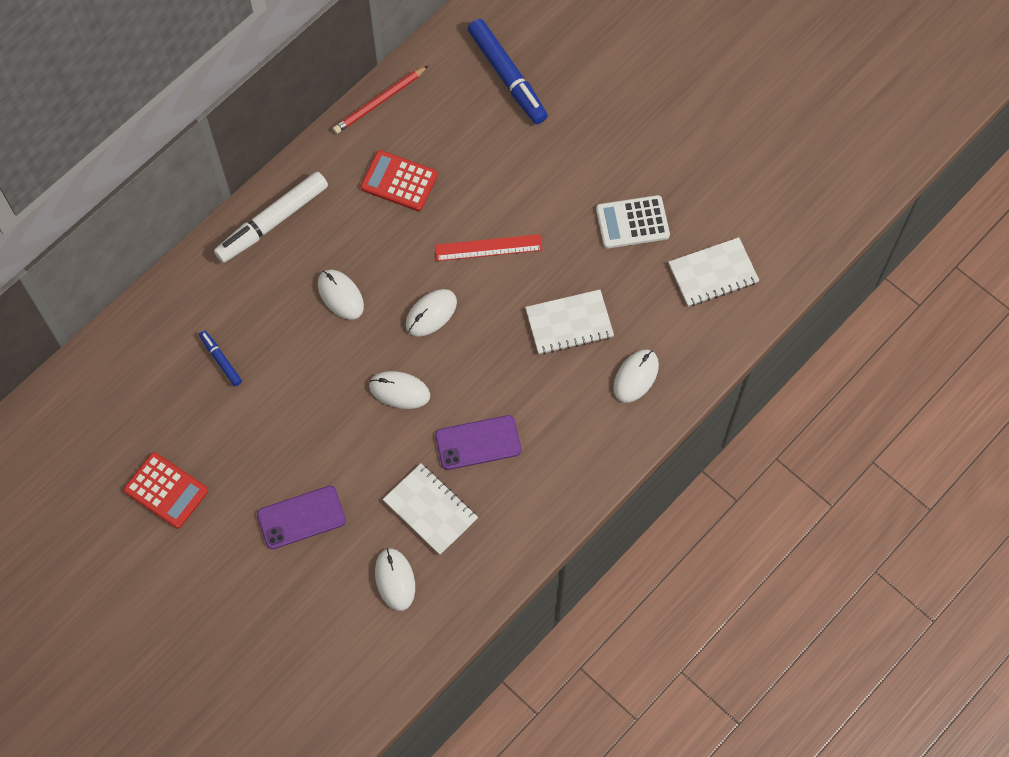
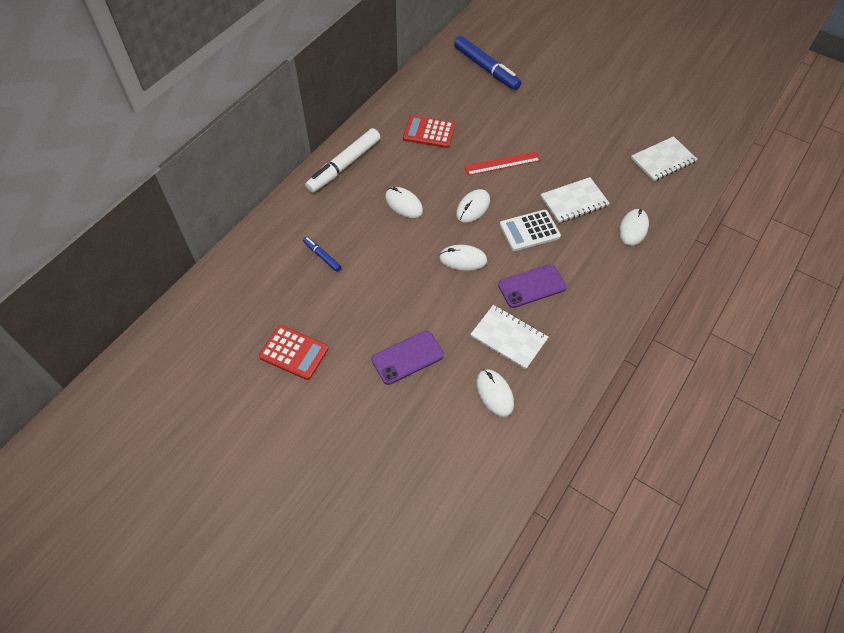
camera: 10 degrees left, 10 degrees down
(379, 102) = (404, 90): red pencil -> none
(632, 222) = (597, 137): white calculator -> white calculator (529, 231)

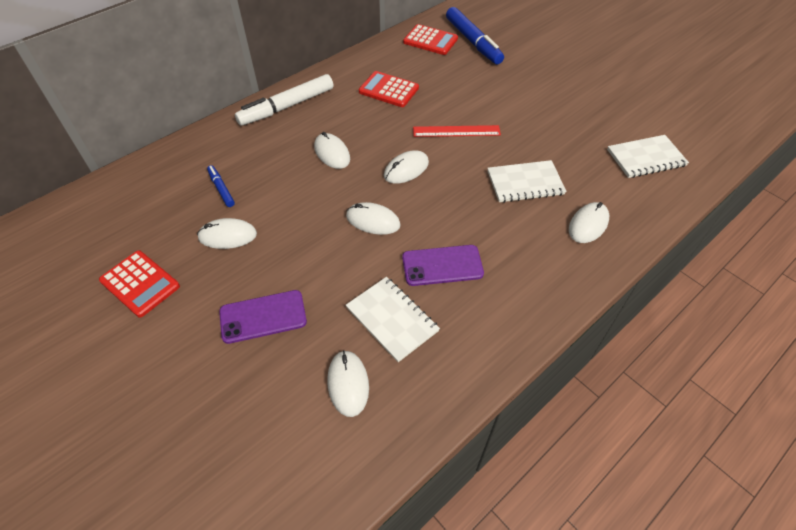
camera: 15 degrees right, 5 degrees down
(347, 297) = (227, 236): none -> white mouse
(447, 73) = (430, 40): none -> red calculator
(529, 231) = (461, 205): white calculator -> none

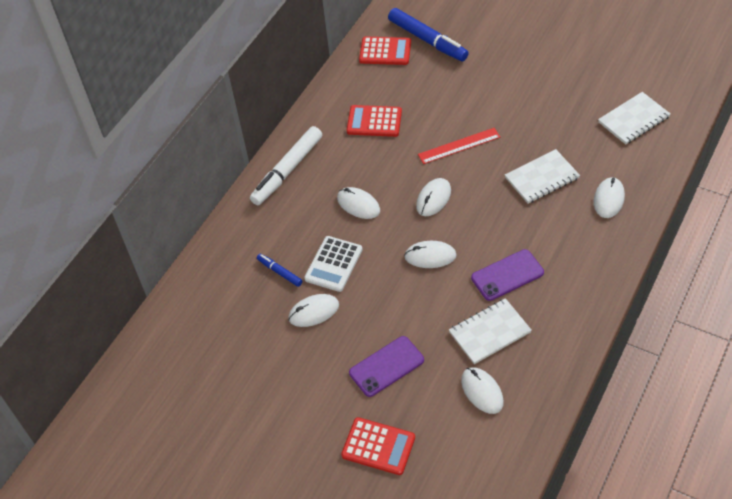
camera: 15 degrees left, 0 degrees up
(140, 284) = (267, 377): red calculator -> red calculator (378, 446)
(275, 198) = (333, 264): none -> white calculator
(392, 319) = (489, 332): white notebook -> white notebook turned 60 degrees counterclockwise

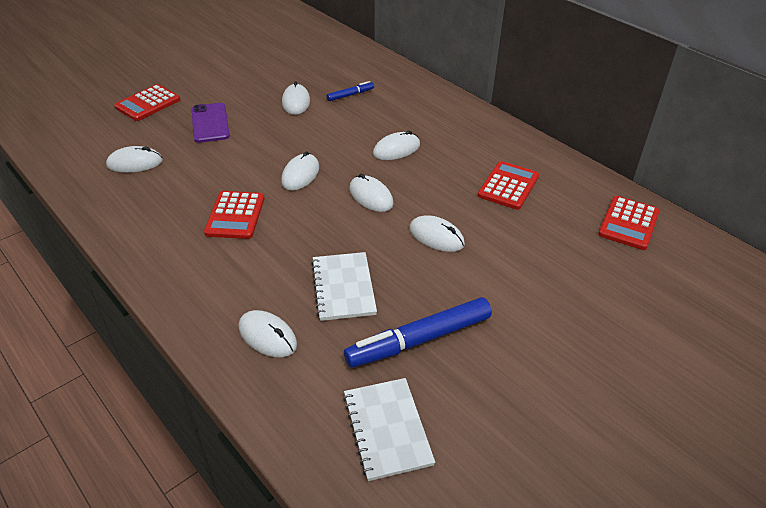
camera: 105 degrees right, 10 degrees down
(287, 171) = (467, 120): white marker -> none
(333, 264) = (337, 121): white calculator -> none
(427, 40) = (641, 265): blue marker -> blue marker (419, 340)
(459, 146) = (436, 236): red ruler -> white mouse
(489, 332) = (185, 184): white notebook -> none
(507, 275) = (235, 215): purple phone -> red calculator

